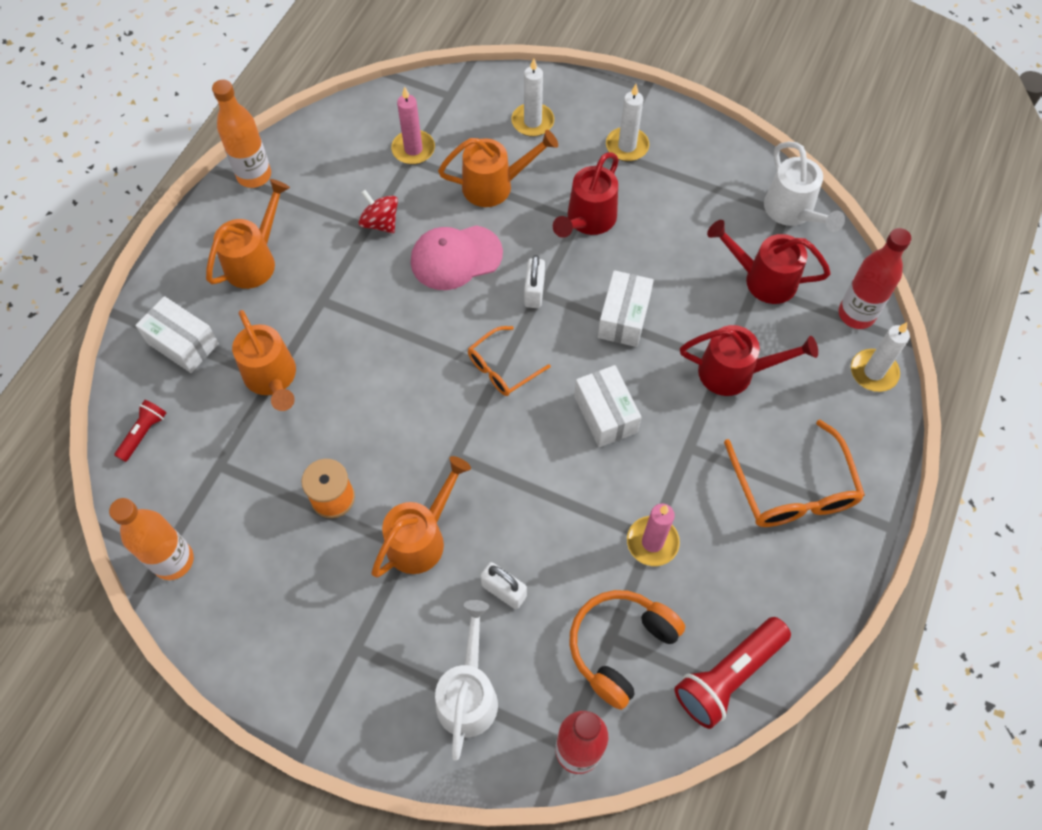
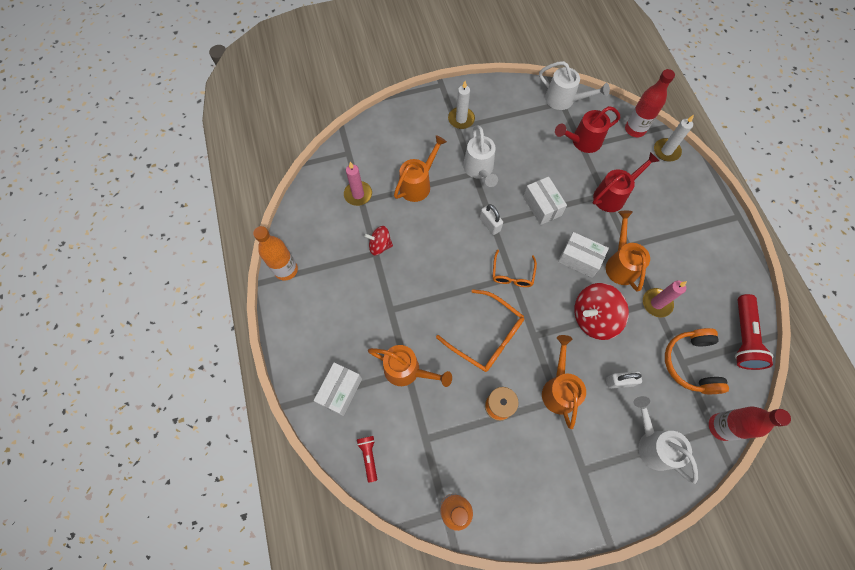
camera: 40 degrees left, 5 degrees up
(183, 343) = (340, 391): white box -> white box turned 60 degrees counterclockwise
(255, 260) = (334, 315): orange watering can -> orange watering can (620, 264)
(456, 257) = (435, 235): pink cap -> none
(532, 122) = (404, 138): white candle -> none
(550, 494) = (593, 317): none -> red spinning top
(587, 220) = (479, 170): red watering can -> white watering can
(793, 489) = (687, 230): orange glasses -> orange glasses (486, 336)

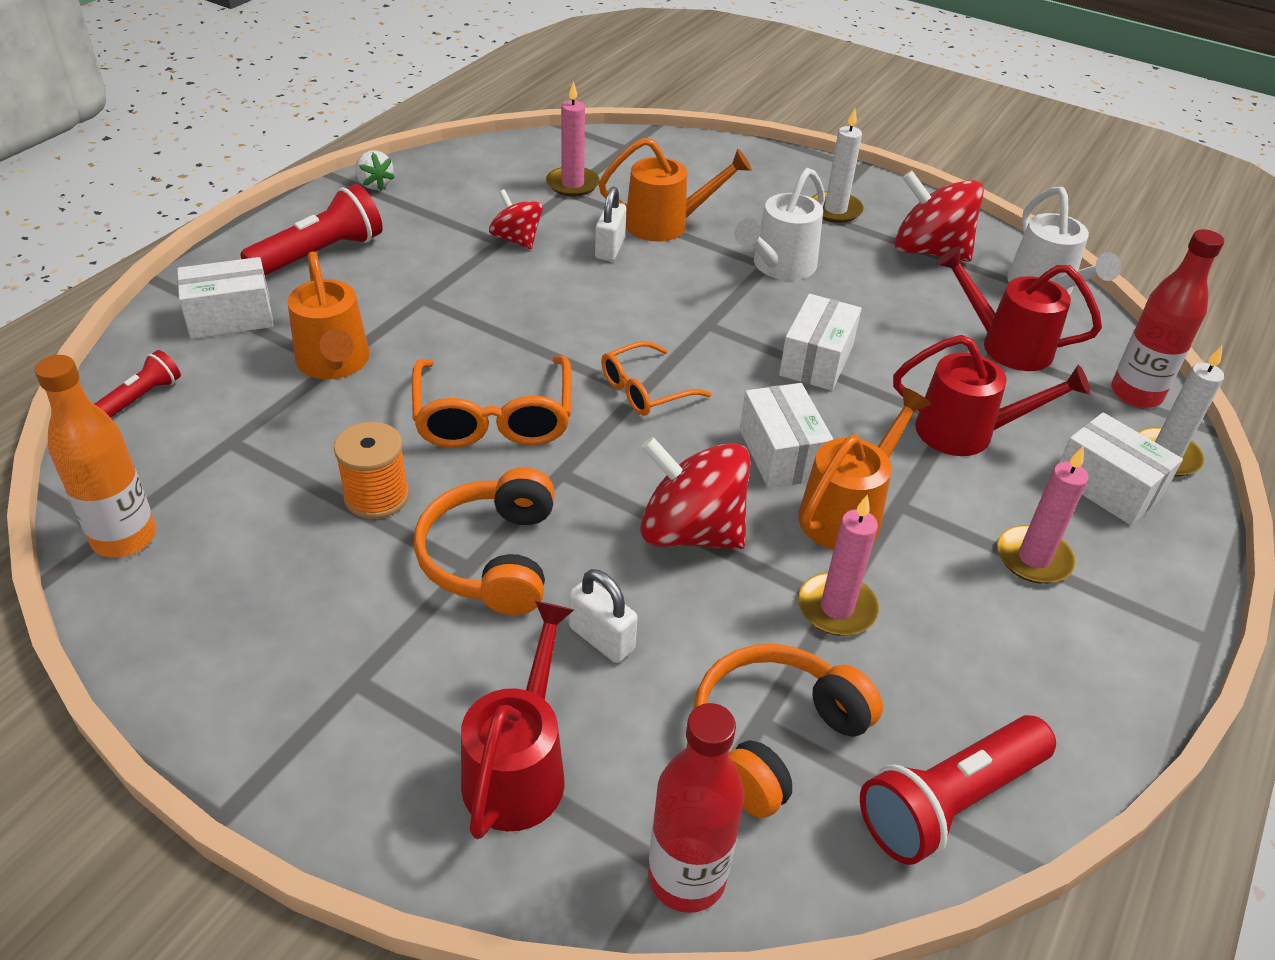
camera: 45 degrees right, 25 degrees down
(286, 270) = (374, 184): orange bottle -> white strawberry
(323, 327) = (320, 254): none -> red flashlight
(490, 224) = (700, 322): white padlock -> white padlock (610, 248)
(513, 113) = (929, 251): none -> red spinning top
(559, 389) = (492, 558): orange watering can -> orange headphones
(652, 444) = (519, 767): white watering can -> red watering can
(666, 181) = (1107, 487): none -> white box
(678, 230) = (1033, 558): none -> pink candle

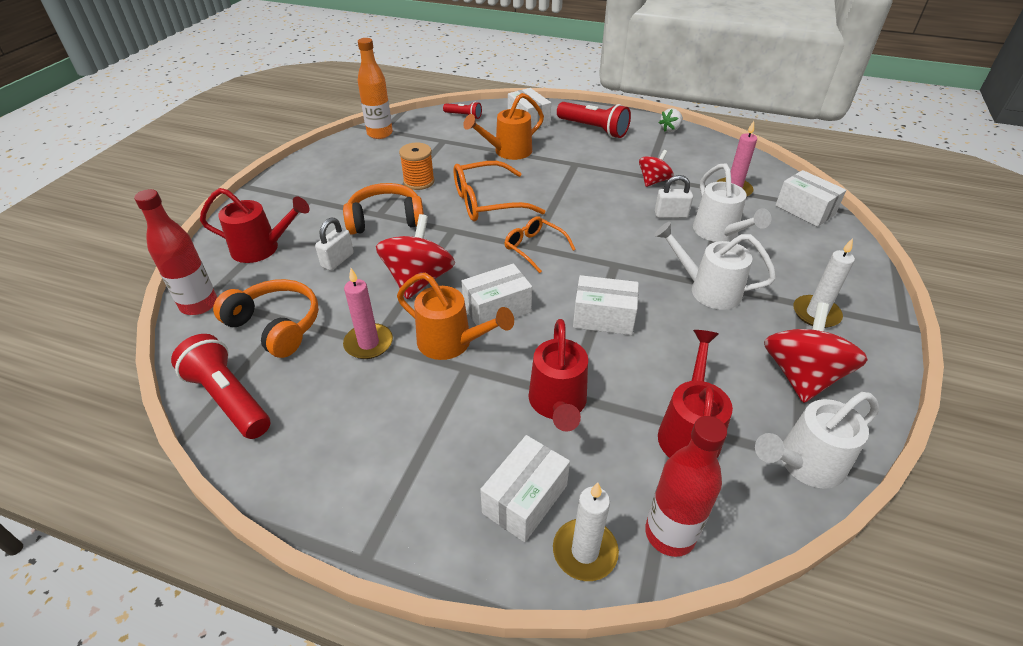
camera: 80 degrees right, 0 degrees up
(641, 151) = (805, 210): none -> white box
(666, 224) = (719, 233): orange watering can -> white watering can
(1033, 558) = (430, 444): pink candle -> none

